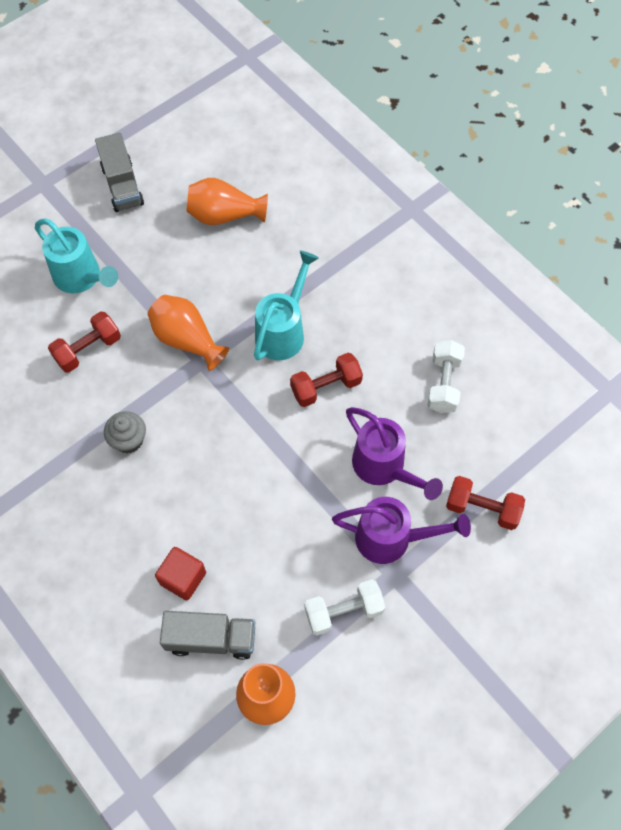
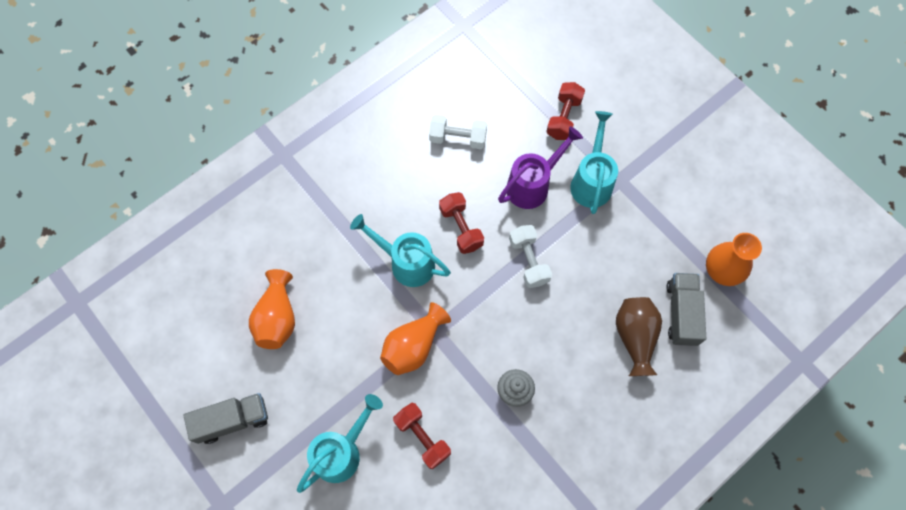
camera: 90 degrees left, 5 degrees up
(183, 578) = (635, 337): red cube -> brown vase
(344, 611) = (651, 216): white dumbbell -> white dumbbell (529, 261)
(391, 538) = (591, 181): purple watering can -> turquoise watering can

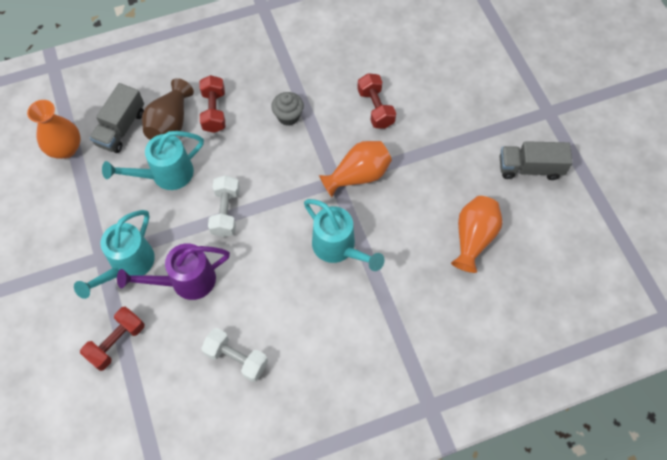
camera: 160 degrees left, 5 degrees down
(342, 452) = (443, 118): turquoise watering can -> turquoise watering can (166, 175)
(461, 228) = (274, 263): red dumbbell -> red dumbbell (214, 111)

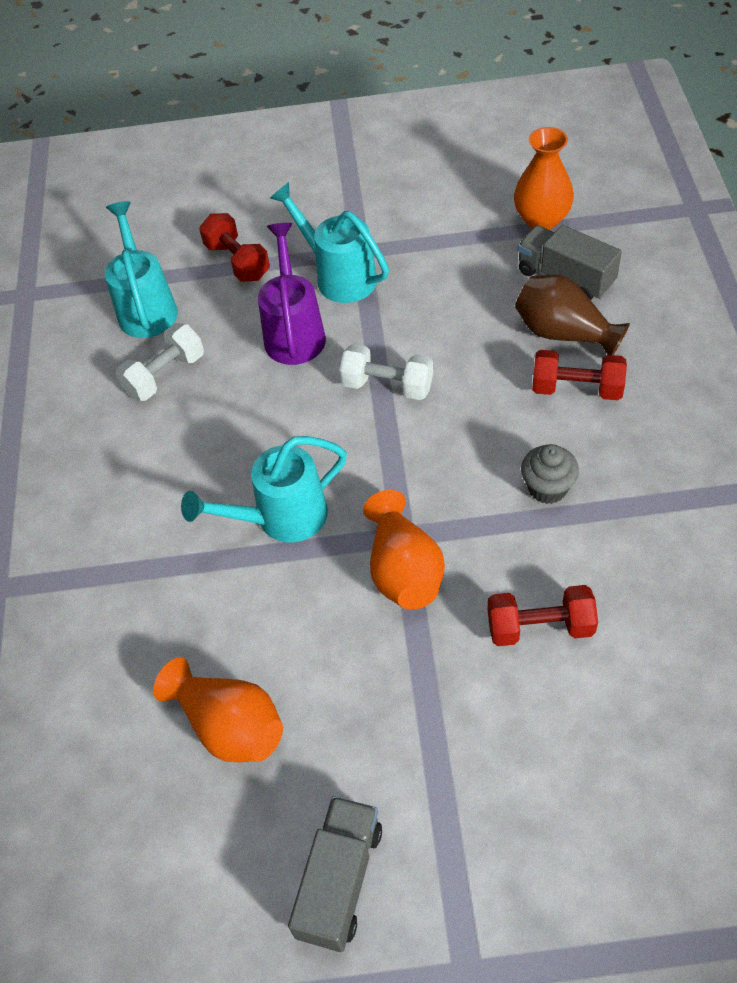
camera: 110 degrees right, 10 degrees down
(166, 175) = (471, 323): turquoise watering can -> turquoise watering can (146, 307)

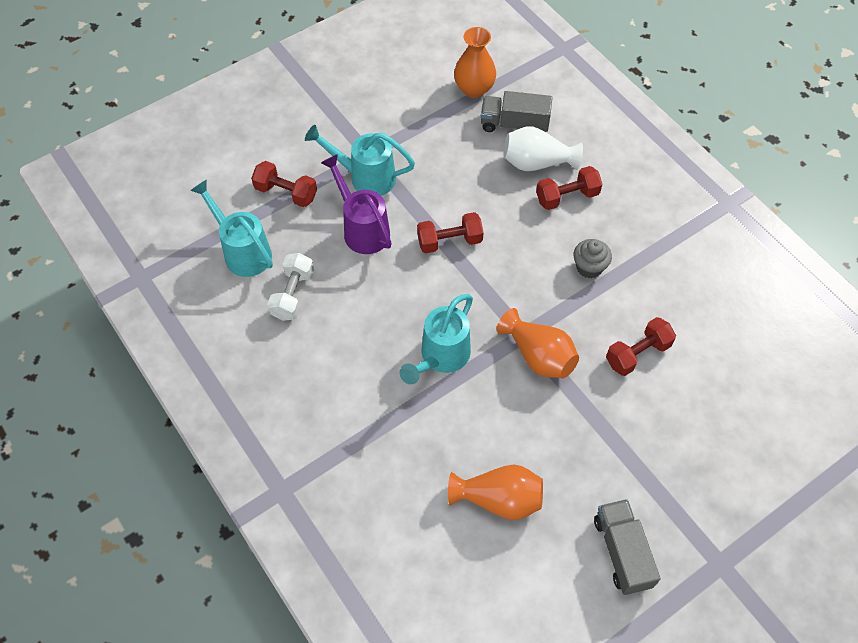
camera: 35 degrees left, 5 degrees up
(387, 385) = (449, 241): white dumbbell -> red dumbbell
(564, 333) = (537, 163): brown vase -> white vase

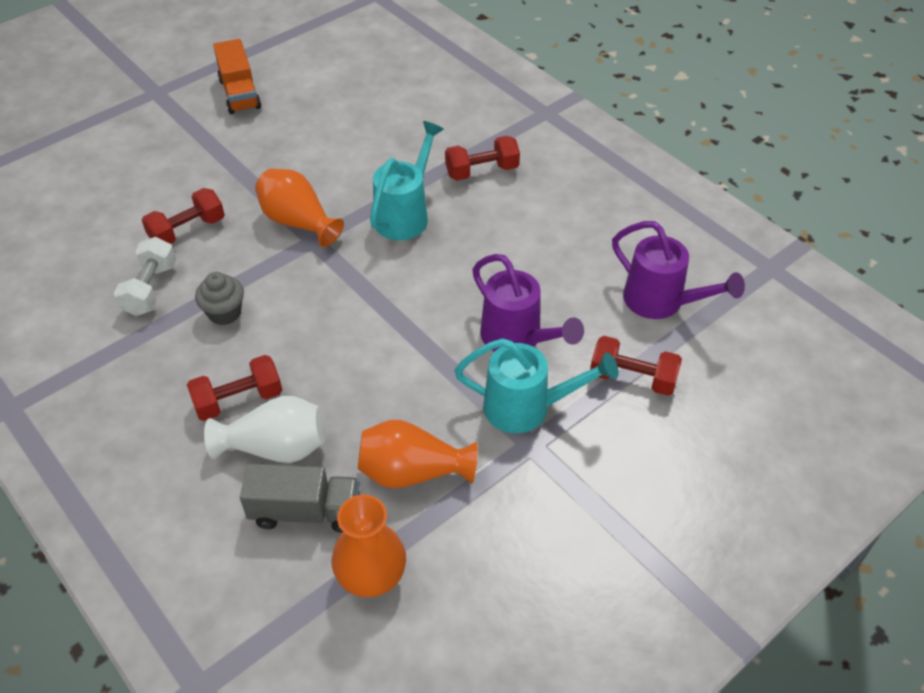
camera: 175 degrees right, 10 degrees down
(243, 252) = (661, 302): turquoise watering can -> purple watering can
(293, 295) = (584, 261): white dumbbell -> white dumbbell (150, 289)
(449, 241) = (402, 331): red dumbbell -> red dumbbell (482, 171)
(498, 499) = (346, 118): orange vase -> orange vase (412, 472)
(622, 552) = (240, 94): grey truck -> orange truck

